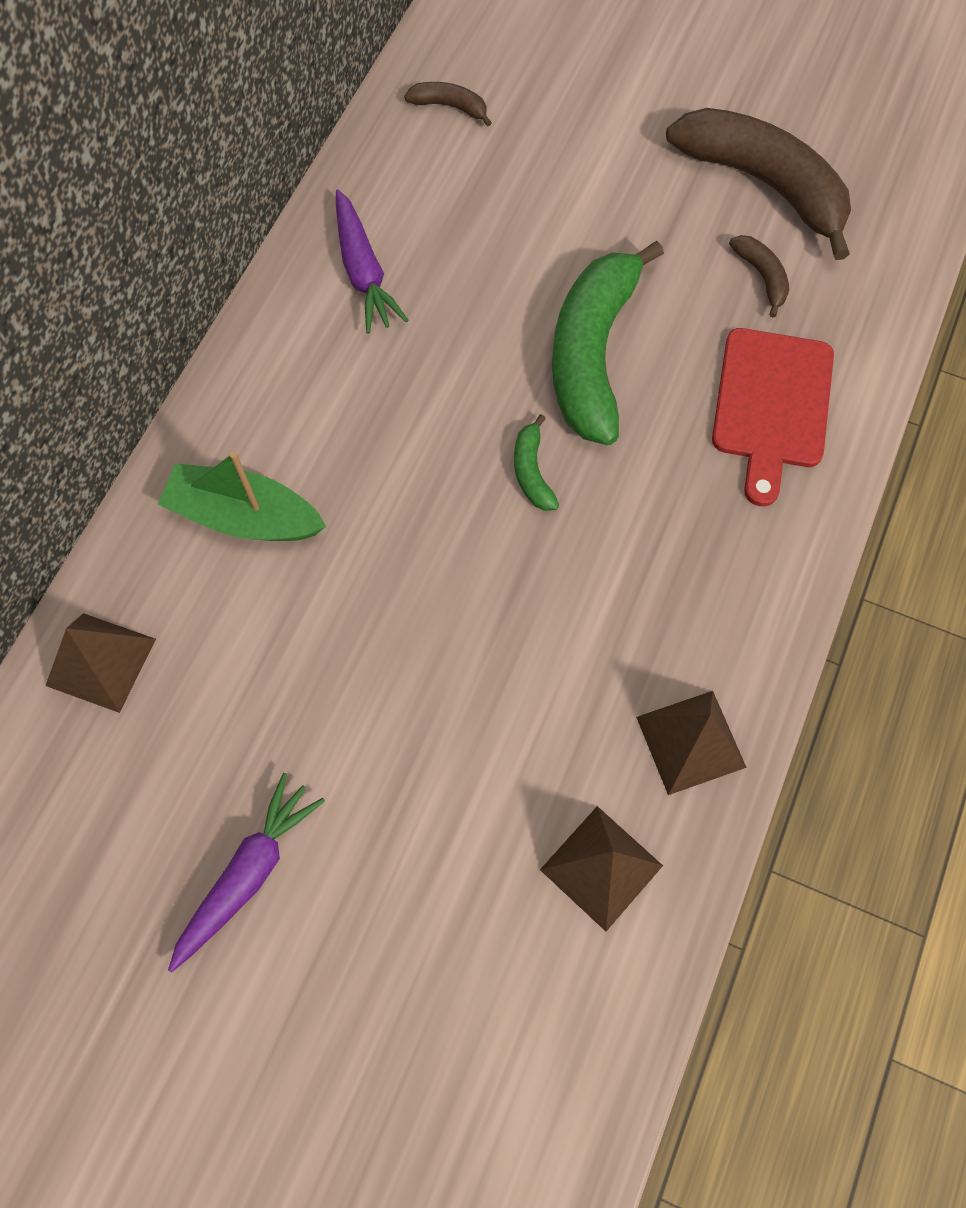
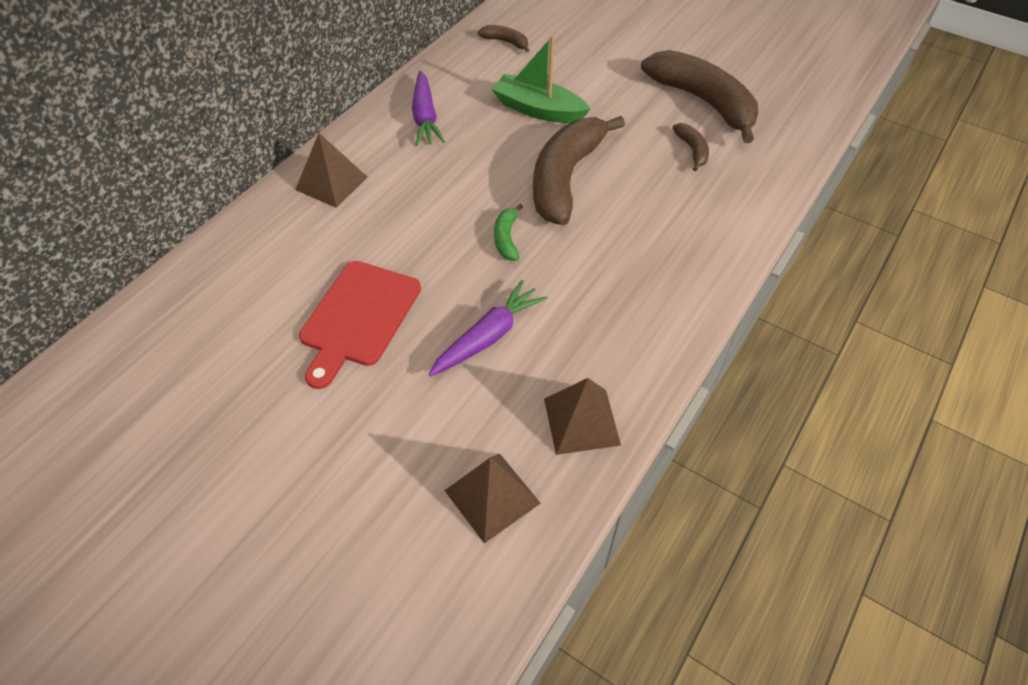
camera: 10 degrees right, 15 degrees down
(101, 662) = (174, 308): brown pyramid -> brown pyramid (331, 183)
(244, 516) = (302, 238): green boat -> green boat (538, 110)
(248, 874) = (226, 458): purple carrot -> purple carrot (488, 336)
(592, 353) = (565, 178): green banana -> brown banana
(771, 405) = (685, 222): red cutting board -> red cutting board (358, 317)

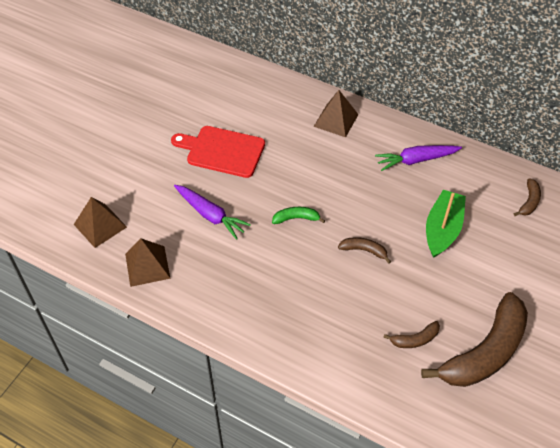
camera: 85 degrees right, 0 degrees up
(565, 178) = (364, 250): brown banana -> brown banana, size x0.43

